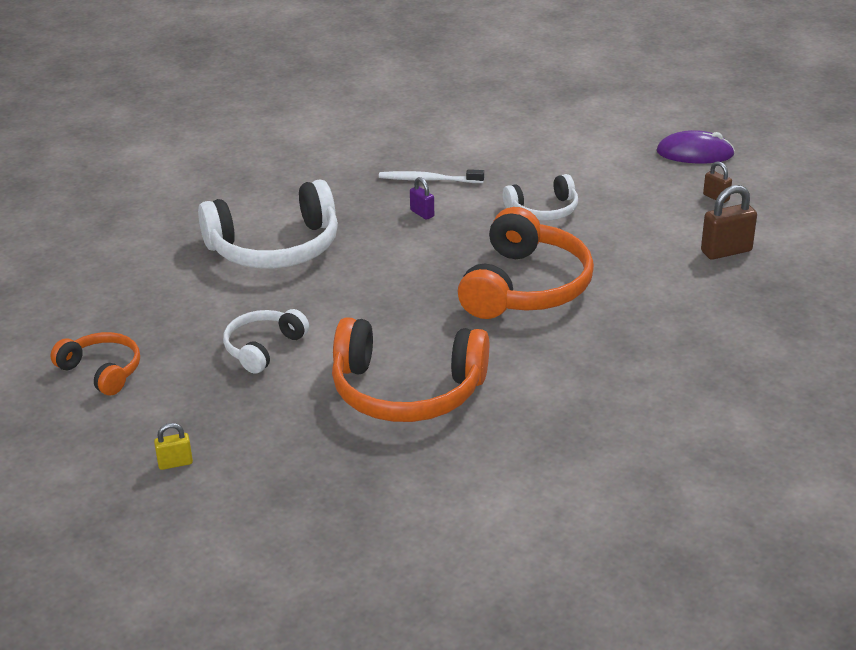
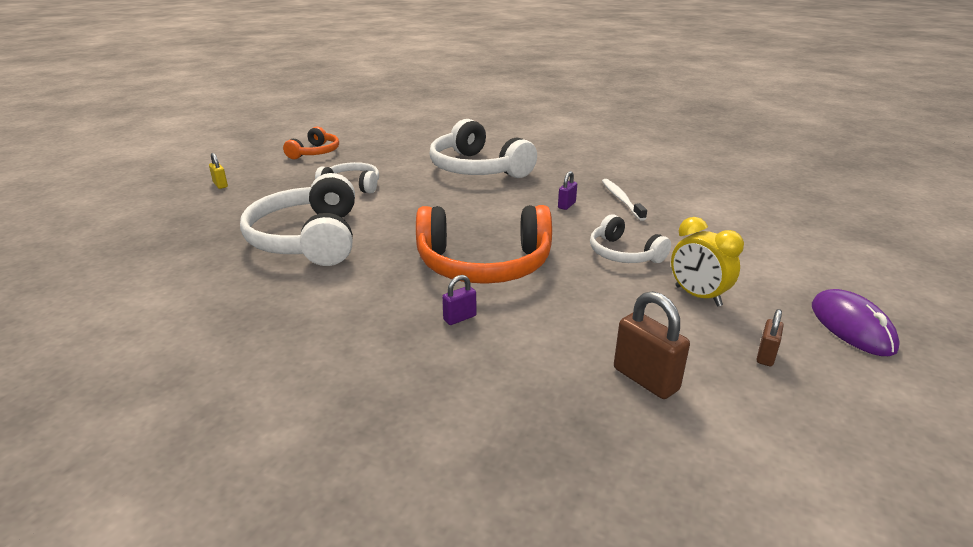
camera: 70 degrees right, 5 degrees down
(406, 391) = (308, 239): orange headphones -> white headphones
(615, 315) = (460, 318): none -> purple padlock
(629, 198) = (697, 296): none -> yellow clock

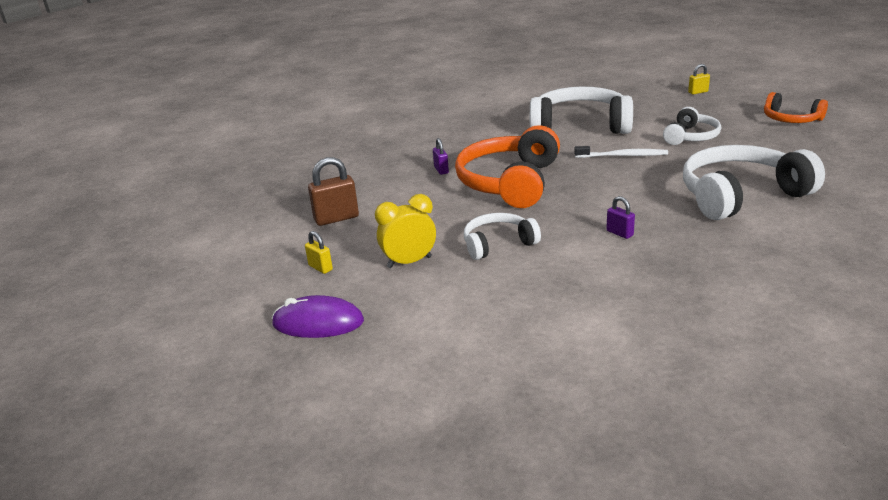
camera: 110 degrees right, 0 degrees up
(621, 199) = (629, 269): white toothbrush -> white toothbrush (623, 156)
(765, 356) = (320, 268): brown padlock -> yellow padlock

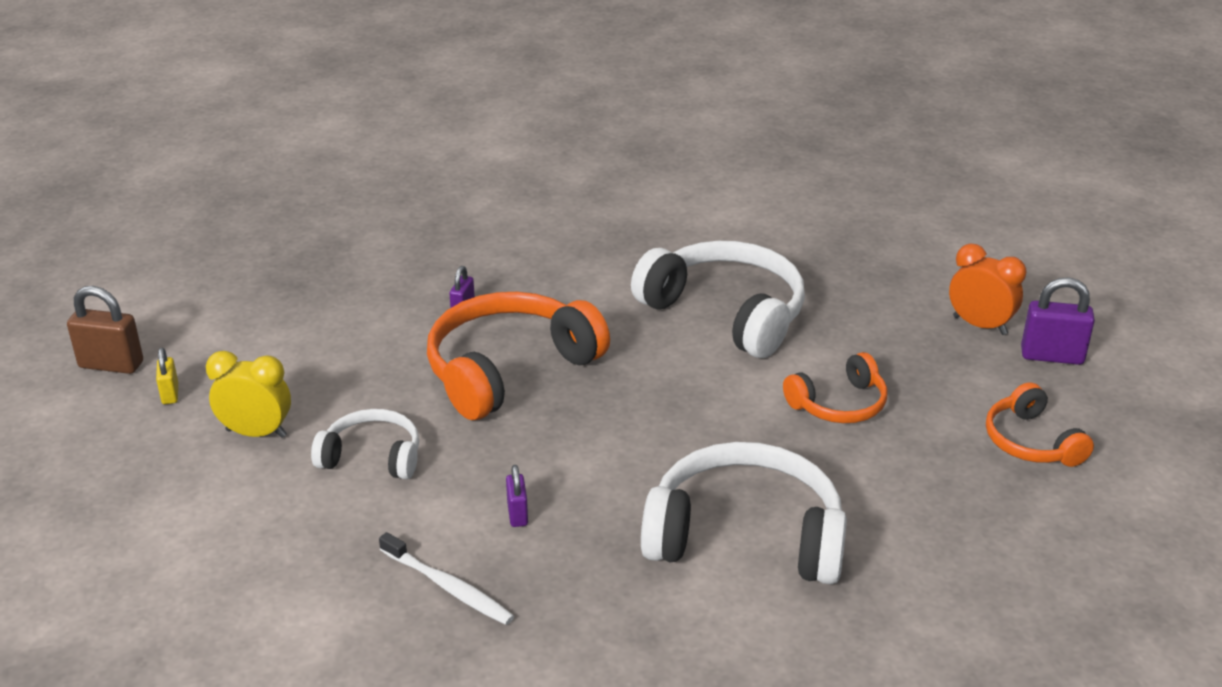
camera: 30 degrees right, 5 degrees up
(318, 323) = (84, 466): purple mouse -> none
(336, 218) = (267, 330): brown padlock -> brown padlock (111, 365)
(623, 156) = (702, 393): white toothbrush -> white toothbrush (449, 587)
(691, 137) = (839, 404): white headphones -> orange headphones
(698, 92) = (979, 325): yellow padlock -> orange clock
(745, 91) = (1052, 356): none -> purple padlock

